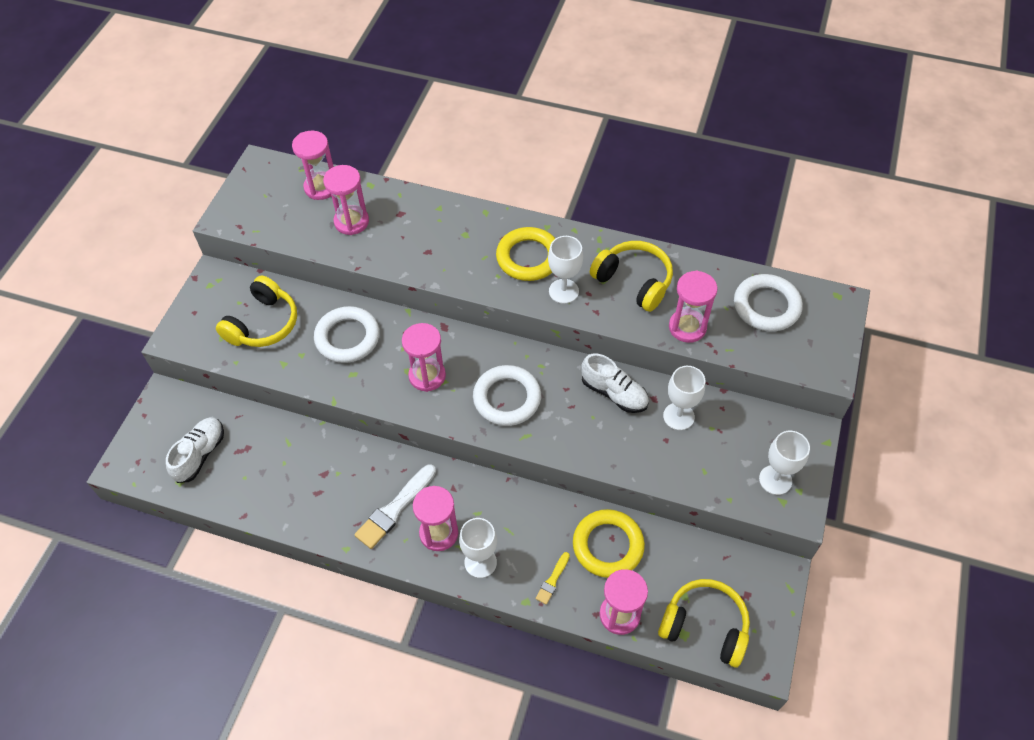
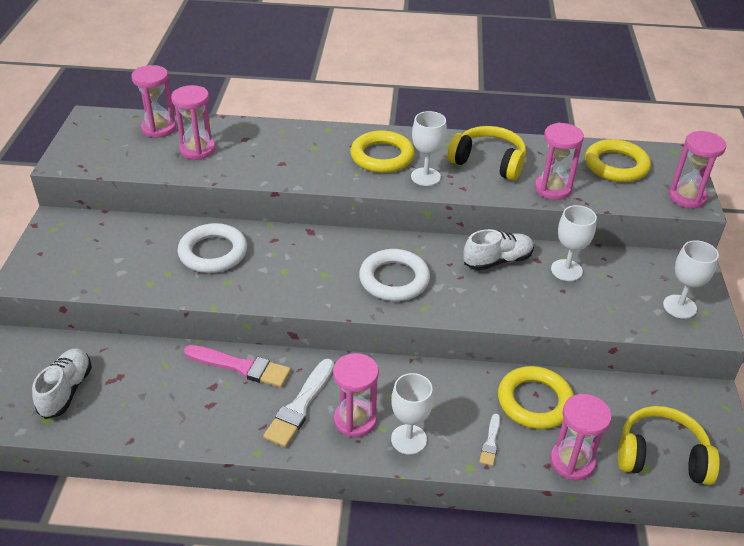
camera: 15 degrees left, 15 degrees down
(263, 324) = (119, 253): yellow headphones -> none
(353, 457) = (241, 367): none -> pink brush
(427, 376) = (306, 272): pink hourglass -> pink hourglass (687, 197)
(552, 580) = (490, 442): yellow brush -> white brush
(614, 393) = (497, 261): white shoe -> white shoe turned 45 degrees counterclockwise
(766, 306) = (616, 165): white ring -> yellow ring

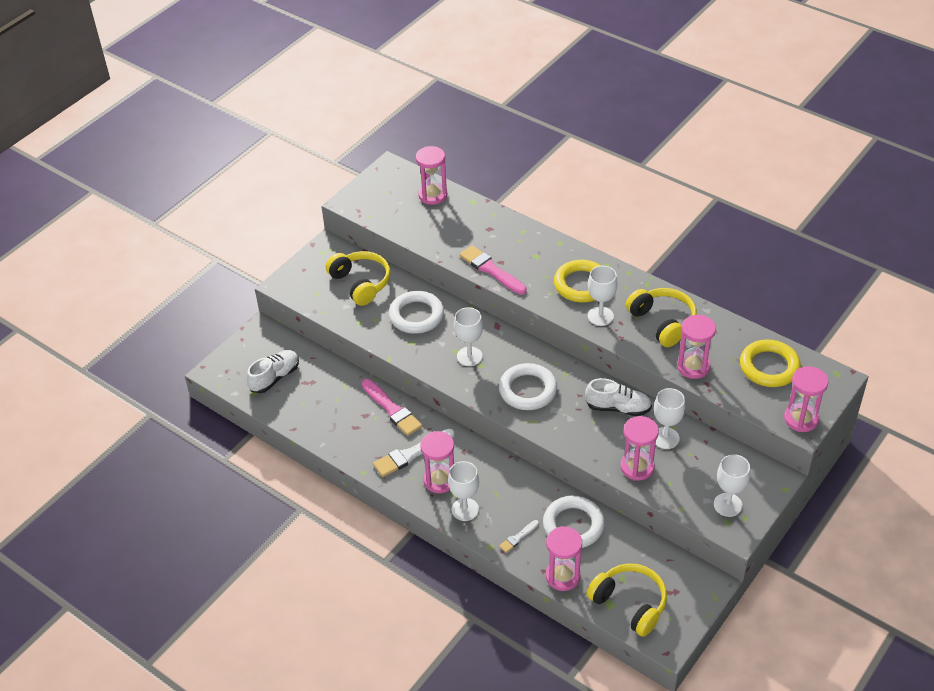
camera: 35 degrees right, 5 degrees up
(123, 243) = (361, 283): none -> yellow headphones
(197, 150) = (447, 226): pink hourglass -> pink hourglass (637, 467)
(278, 173) = (491, 270): none -> pink brush
(305, 271) = (469, 356): none -> white goblet
(534, 401) = (573, 525): yellow ring -> white ring

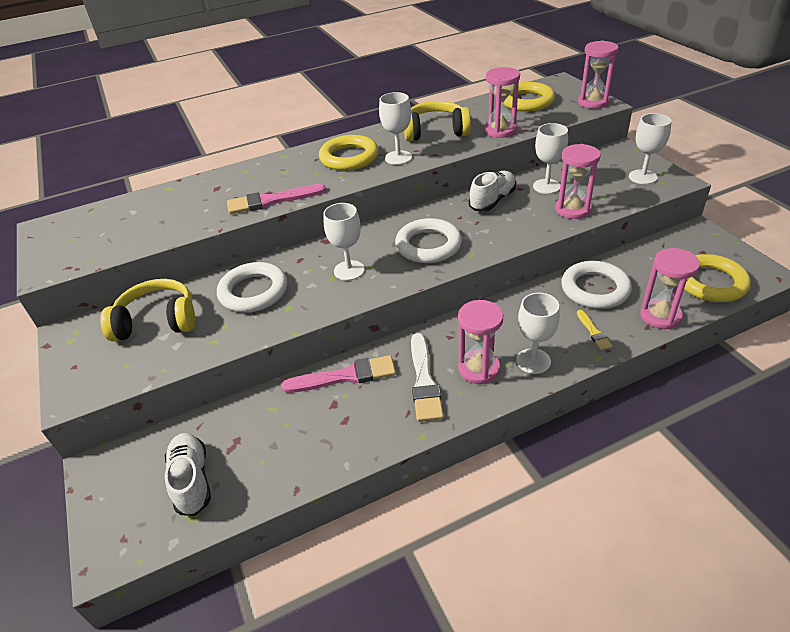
camera: 60 degrees left, 5 degrees down
(433, 195) = (124, 210): pink hourglass -> none
(518, 537) = (593, 332): white brush -> yellow brush
(630, 603) = (710, 283): yellow headphones -> yellow ring

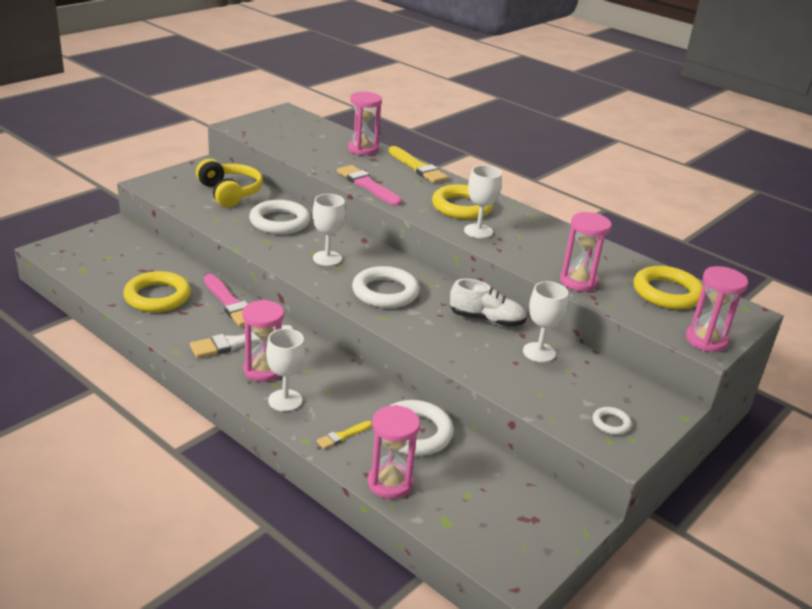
camera: 60 degrees right, 10 degrees down
(192, 480) = (111, 262): white shoe -> none
(254, 166) = (418, 167): none -> yellow brush
(435, 131) = (547, 244): yellow headphones -> none
(573, 209) = (501, 374): pink hourglass -> pink hourglass (363, 149)
(642, 177) = (611, 423): white goblet -> white ring
(710, 283) = (472, 524): yellow ring -> yellow ring (157, 296)

